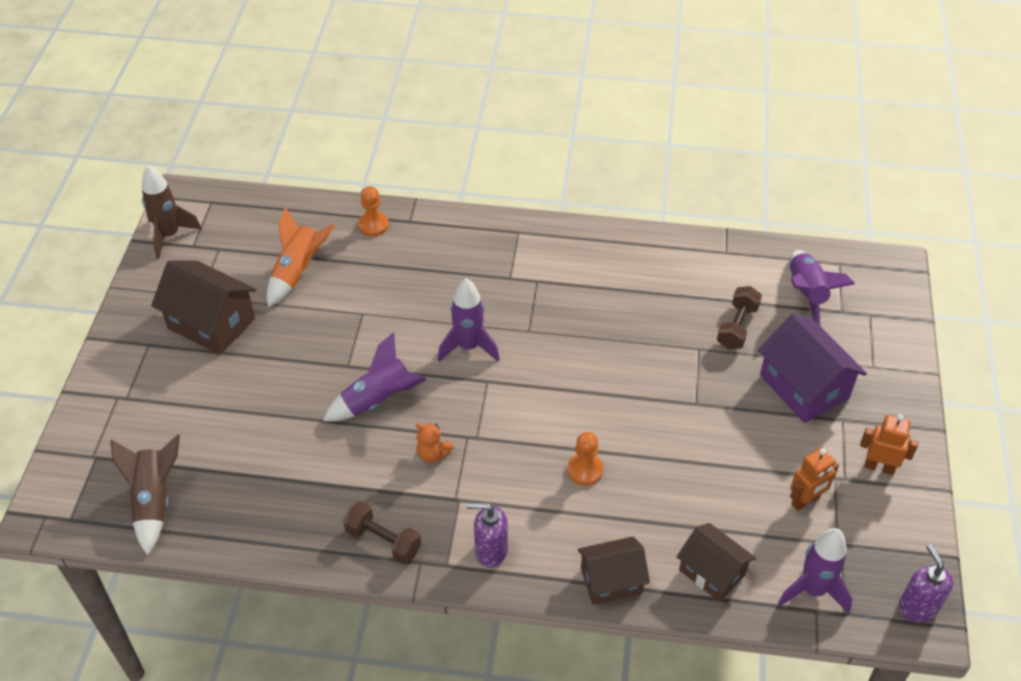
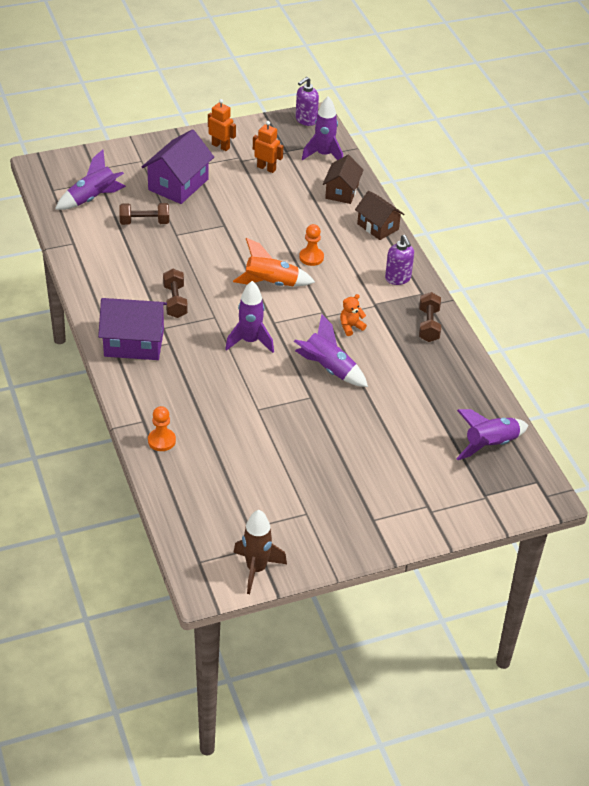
camera: 120 degrees left, 5 degrees down
(154, 501) = (490, 445): brown rocket -> purple rocket
(211, 323) = (327, 492): brown house -> none
(298, 272) = (241, 464): orange rocket -> orange rocket (271, 283)
(433, 454) = (350, 327): orange teddy bear -> orange teddy bear turned 120 degrees counterclockwise
(527, 250) = (134, 343): none -> purple house
(574, 305) = (175, 301): none -> brown dumbbell
(879, 467) = (220, 146): orange robot -> orange robot turned 135 degrees clockwise

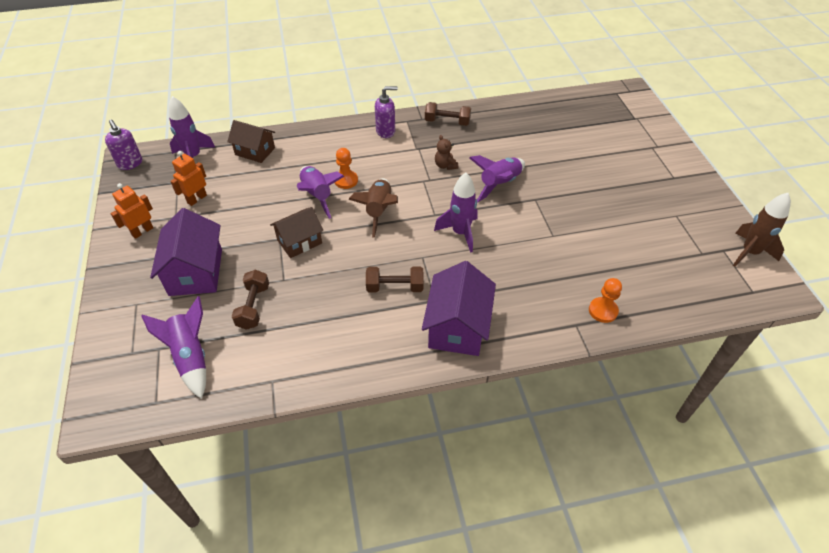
camera: 80 degrees left, 5 degrees up
(178, 184) = (196, 272): purple house -> purple house turned 45 degrees clockwise
(271, 283) = (378, 211): orange rocket -> brown rocket
(350, 327) = (445, 165): orange teddy bear -> brown teddy bear
(378, 226) = (313, 135): brown house -> brown house (299, 241)
(490, 445) = (582, 109): purple rocket -> purple rocket (317, 196)

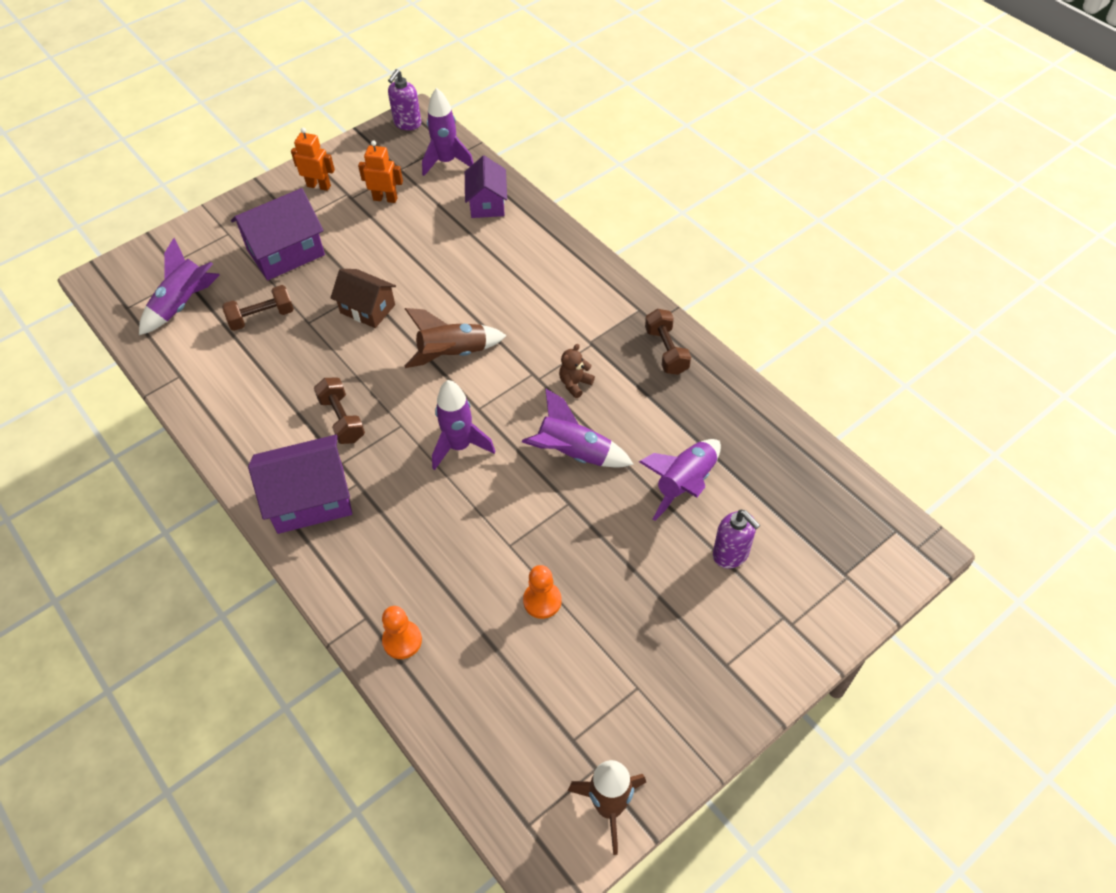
camera: 65 degrees right, 5 degrees up
(255, 151) = (487, 203): brown house -> purple house
(317, 196) = (446, 290): purple rocket -> purple rocket (685, 484)
(346, 180) = (487, 302): orange pawn -> orange pawn (542, 601)
(386, 131) = (602, 298): purple soap dispenser -> purple soap dispenser (731, 554)

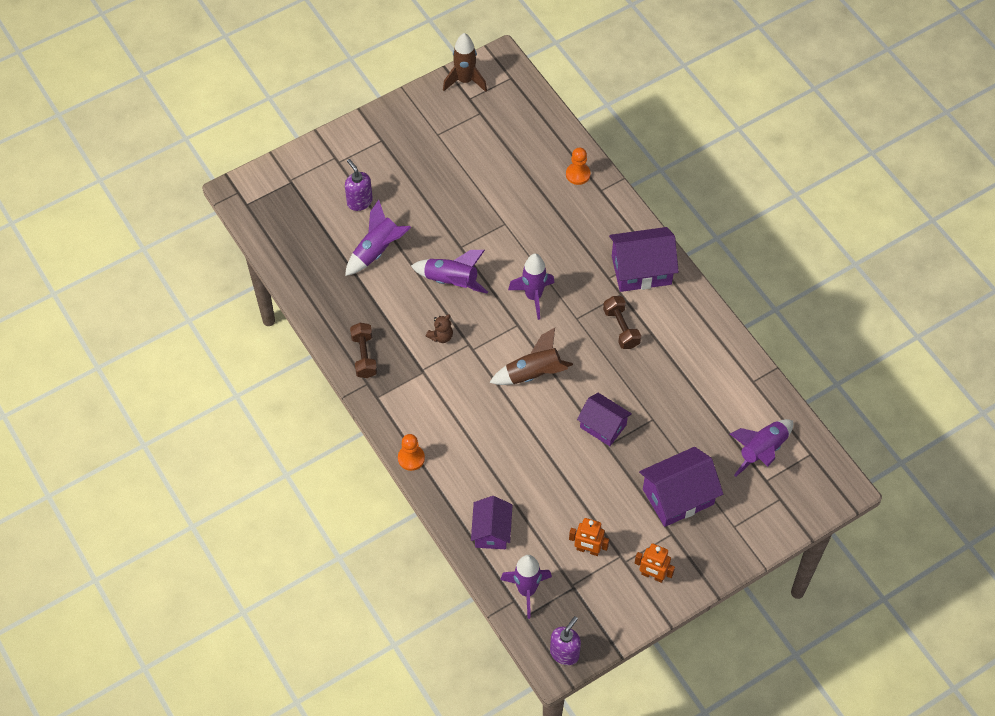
camera: 175 degrees left, 5 degrees up
(262, 317) = (692, 429): brown dumbbell -> none
(367, 309) = (603, 426): brown house -> purple house
(542, 601) = (487, 187): orange pawn -> orange pawn (411, 458)

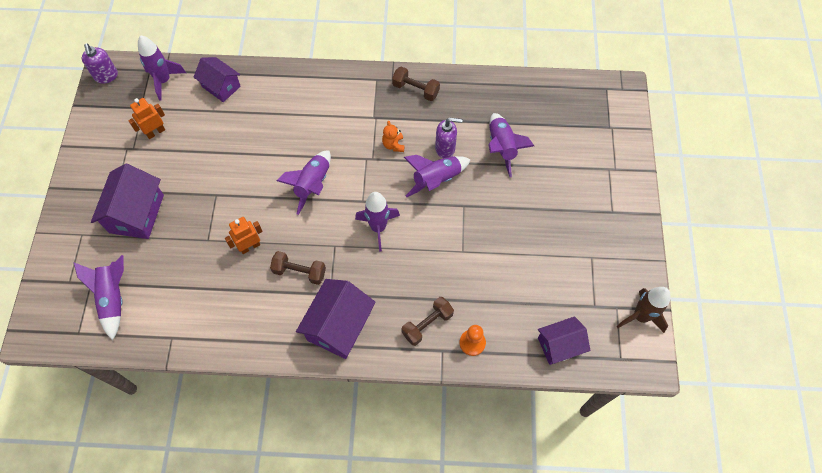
camera: 125 degrees right, 5 degrees up
(359, 201) = (558, 161): purple soap dispenser -> purple soap dispenser (445, 148)
(411, 458) = (313, 72): orange pawn -> none
(441, 336) = (393, 145): brown teddy bear -> orange teddy bear
(533, 374) = (312, 185): brown rocket -> purple rocket
(588, 211) = (427, 324): none -> brown dumbbell
(603, 426) = (232, 202): purple house -> purple house (559, 345)
(652, 575) = (101, 158): orange robot -> orange robot (250, 246)

